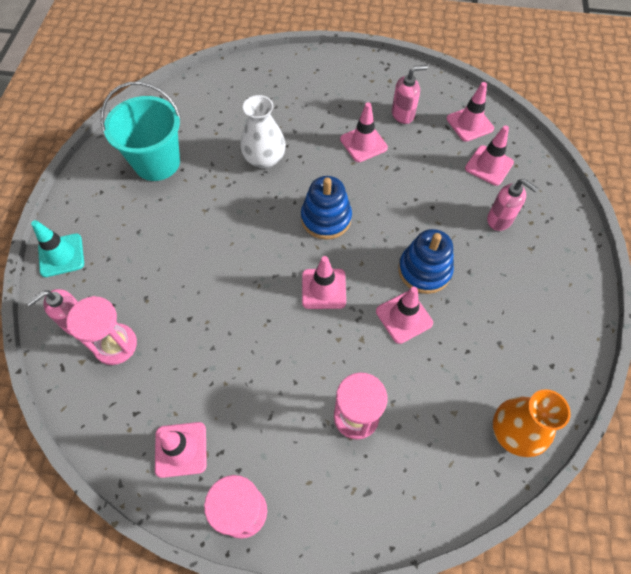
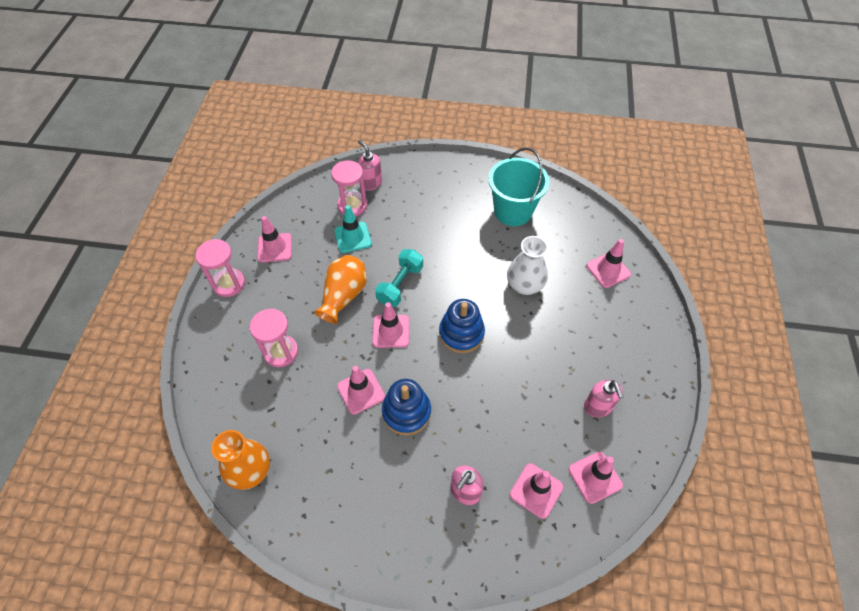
camera: 90 degrees right, 5 degrees down
(61, 255) = (424, 167): turquoise traffic cone -> turquoise traffic cone (353, 237)
(257, 280) = (400, 285): none -> turquoise dumbbell
(271, 345) = (344, 296): none -> orange vase
(363, 143) = (552, 367): pink traffic cone -> pink traffic cone (608, 270)

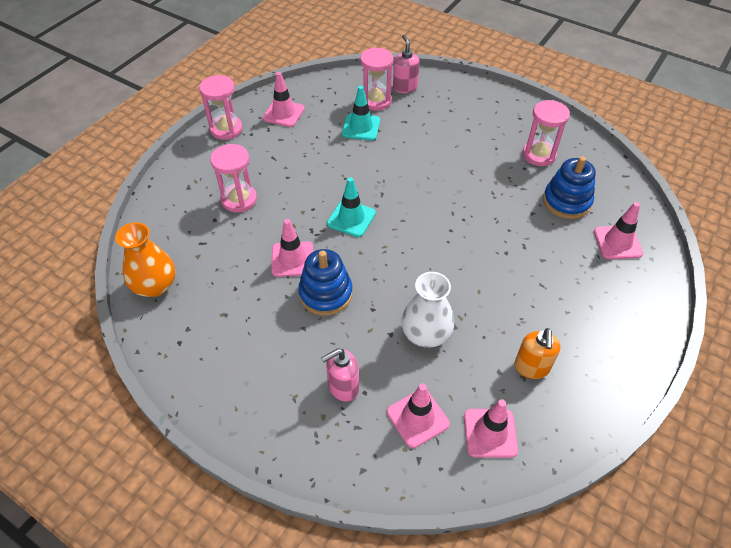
camera: 25 degrees right, 5 degrees down
(344, 296) = (323, 173): orange vase -> none
(391, 331) = (351, 218): pink traffic cone -> turquoise traffic cone
(400, 285) = (383, 182): turquoise dumbbell -> none
(461, 333) = (421, 245): blue stacking toy -> blue stacking toy (566, 201)
(513, 211) = (539, 155): turquoise bucket -> pink hourglass
(524, 285) = (513, 225): white vase -> white vase (426, 334)
(598, 407) = (531, 367): pink soap dispenser -> orange soap dispenser

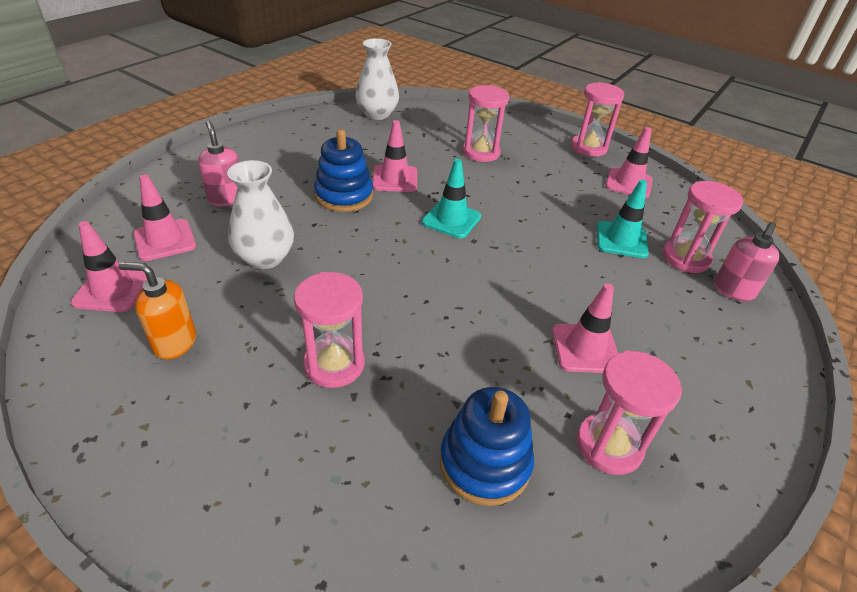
camera: 90 degrees right, 10 degrees down
(155, 285) = (377, 114): orange vase -> white vase
(405, 87) = (733, 291): pink soap dispenser -> pink soap dispenser turned 135 degrees clockwise
(522, 272) = (334, 364): none -> pink hourglass
(617, 242) = (373, 527): pink traffic cone -> pink traffic cone (585, 348)

